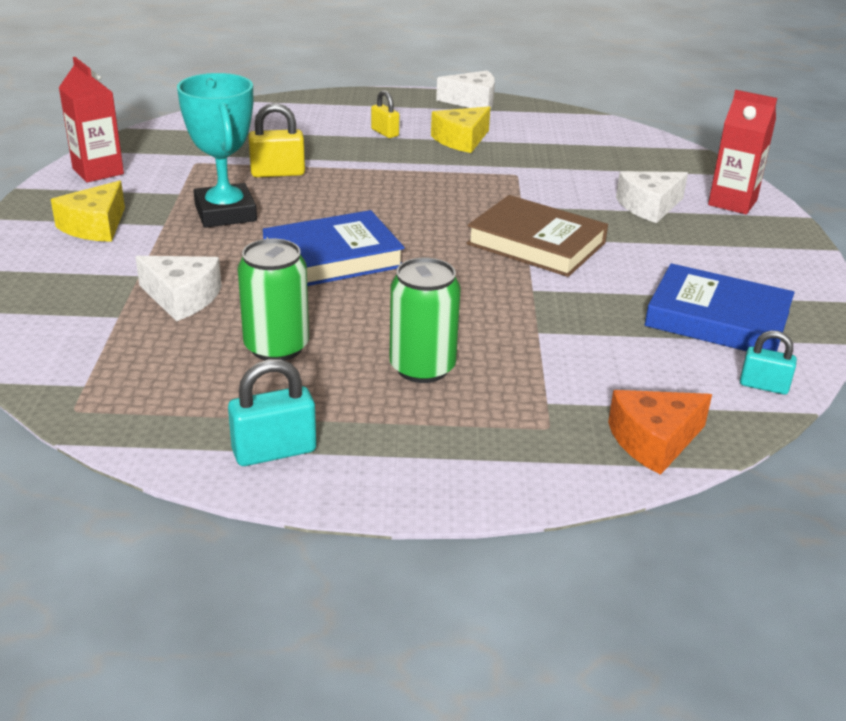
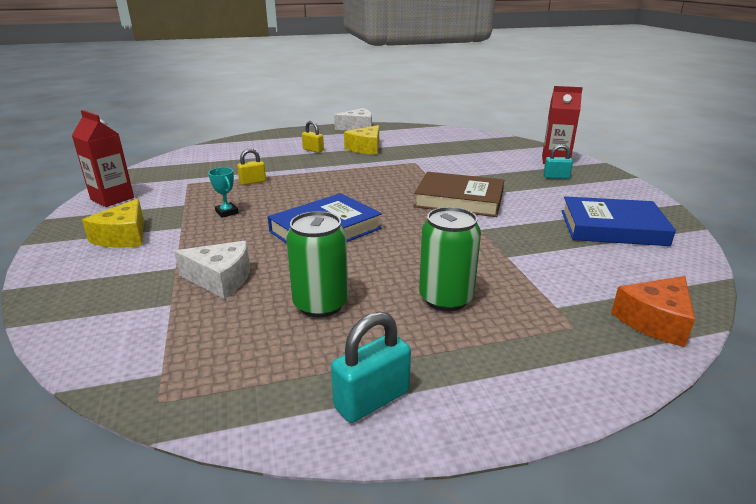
camera: 15 degrees left, 5 degrees down
(225, 213) = (227, 212): turquoise trophy -> turquoise trophy, size x0.43
(277, 173) = (253, 182): yellow padlock -> yellow padlock, size x0.66
(649, 206) = (510, 169): white cheese -> none
(763, 386) = (683, 265): turquoise padlock -> turquoise padlock (556, 177)

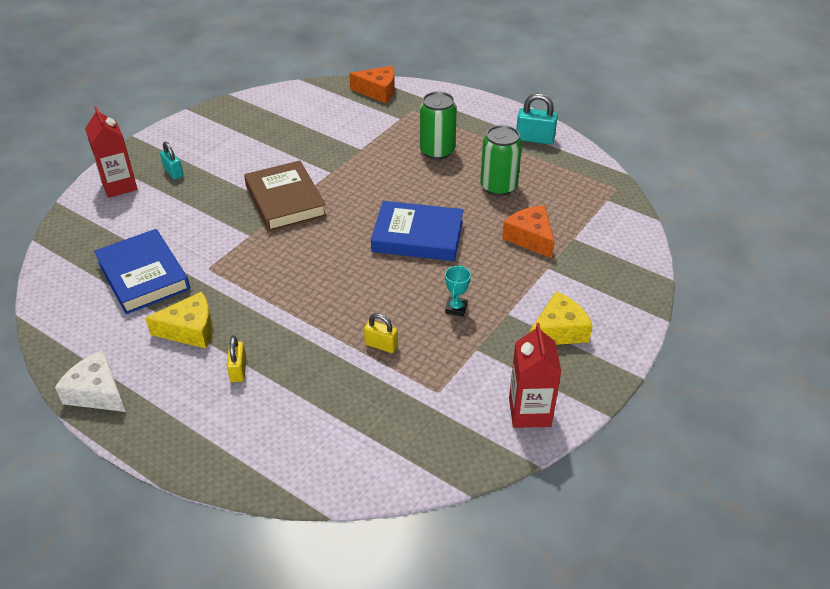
camera: 130 degrees left, 15 degrees up
(221, 279) = (530, 238): white cheese -> orange cheese
(612, 227) = (266, 124): blue book -> blue book (143, 276)

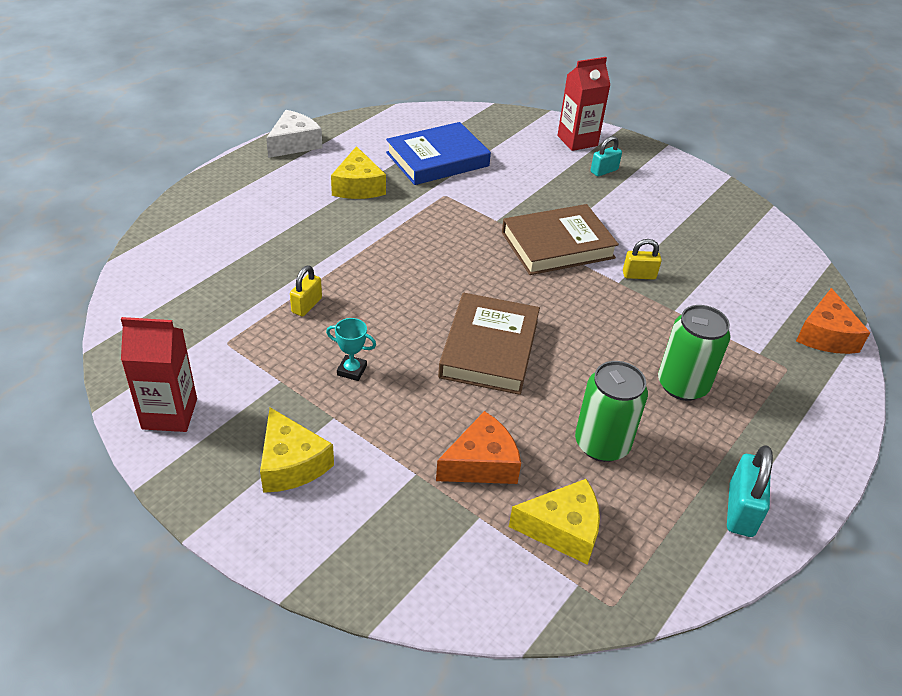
camera: 90 degrees right, 0 degrees up
(238, 370) = (298, 213): yellow padlock -> yellow padlock (639, 275)
(417, 236) = (489, 349): blue book -> brown book
(571, 204) = (562, 529): none -> yellow cheese

